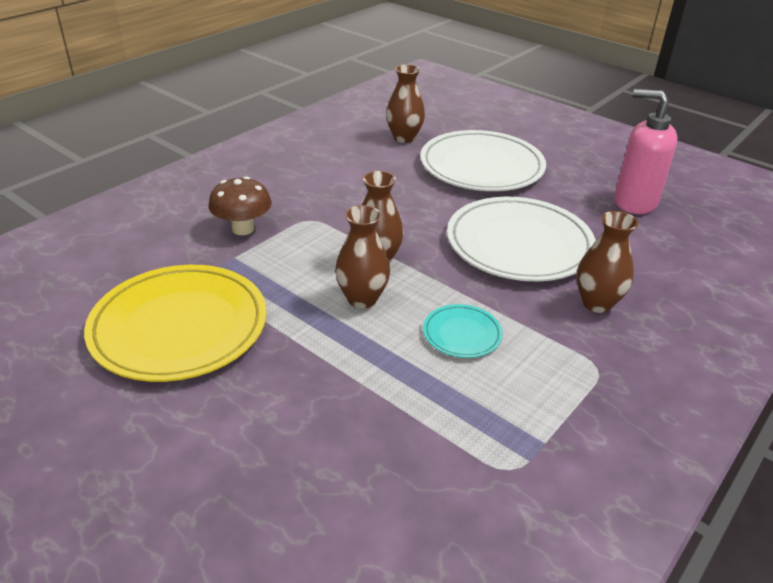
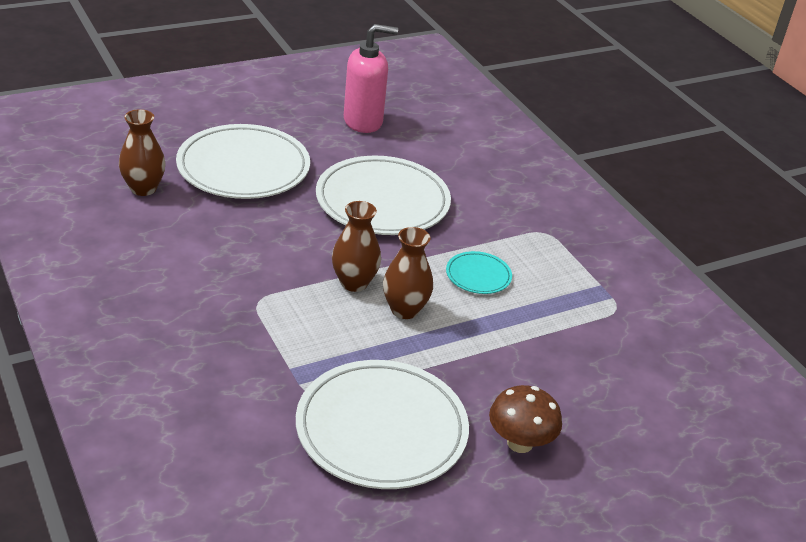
camera: 70 degrees left, 0 degrees up
(179, 327) = (381, 429): yellow plate -> white plate
(243, 229) = (242, 349): brown mushroom -> brown mushroom (519, 443)
(596, 303) = (478, 200): brown vase -> none
(634, 202) = (363, 121): pink soap dispenser -> pink soap dispenser turned 150 degrees counterclockwise

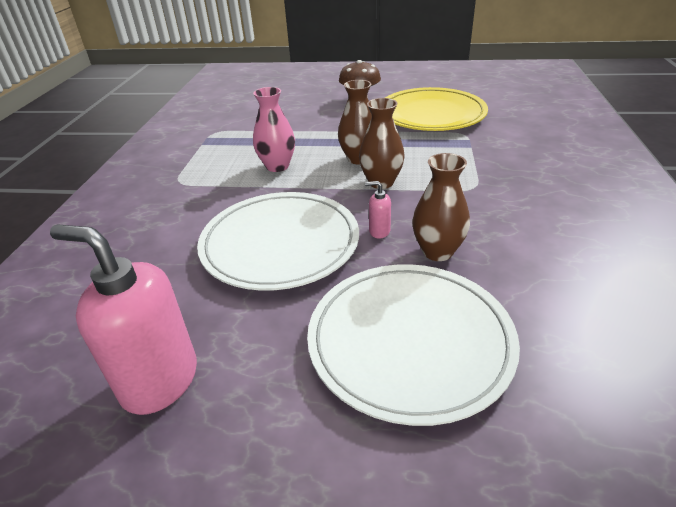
camera: 140 degrees left, 0 degrees up
(143, 188) = (574, 346): brown vase -> brown vase (437, 251)
(315, 231) = (379, 231): none -> pink soap dispenser
(381, 429) = (431, 114): white plate -> yellow plate
(478, 276) = (277, 166): turquoise plate -> pink vase

